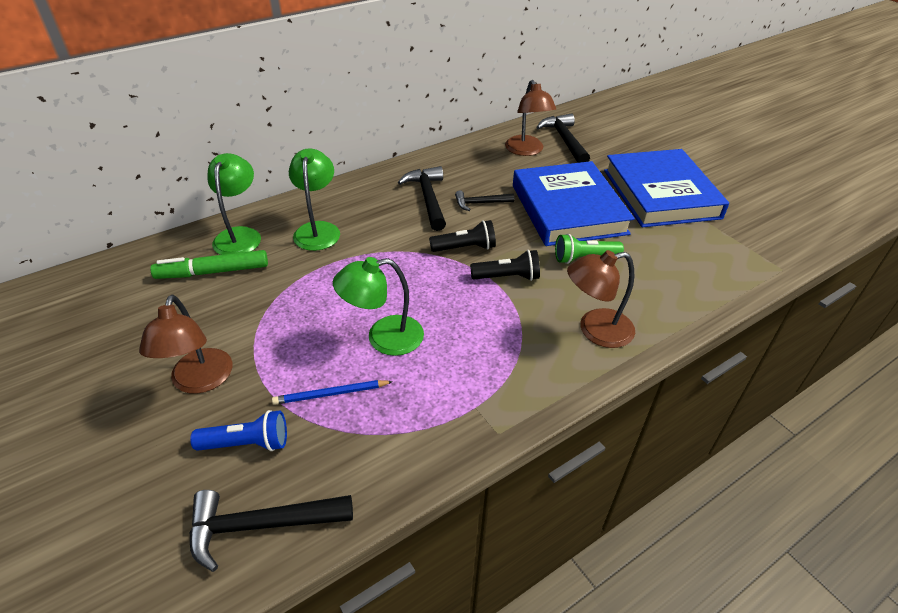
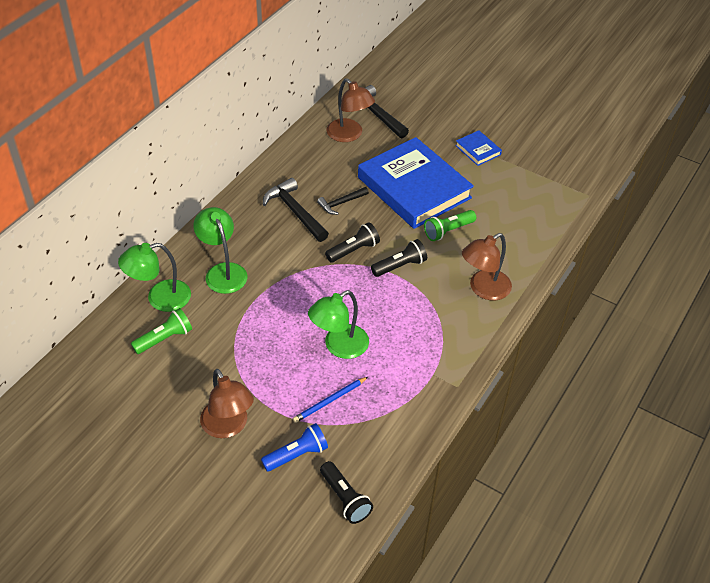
camera: 25 degrees left, 5 degrees up
(213, 272) = (164, 338): green marker -> green flashlight
(240, 235) = (160, 298): green lamp -> green lamp turned 90 degrees counterclockwise
(261, 525) = (345, 498): black hammer -> black flashlight
(660, 194) = (478, 150): blue book -> blue book, size x0.42

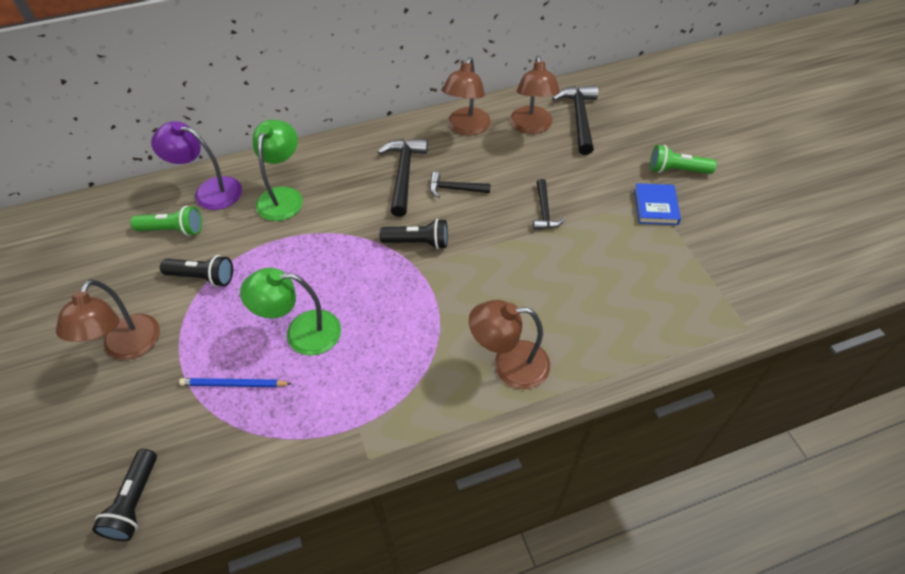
camera: 40 degrees right, 5 degrees up
(160, 298) = (209, 191): green lamp -> purple lamp
(297, 455) = (147, 419): blue flashlight -> none
(305, 157) = (466, 128): none -> brown lamp
(400, 266) = (446, 285): black flashlight -> black flashlight (202, 277)
(414, 188) = (544, 211): blue book -> black hammer
(448, 231) = (535, 276): green flashlight -> green flashlight (677, 170)

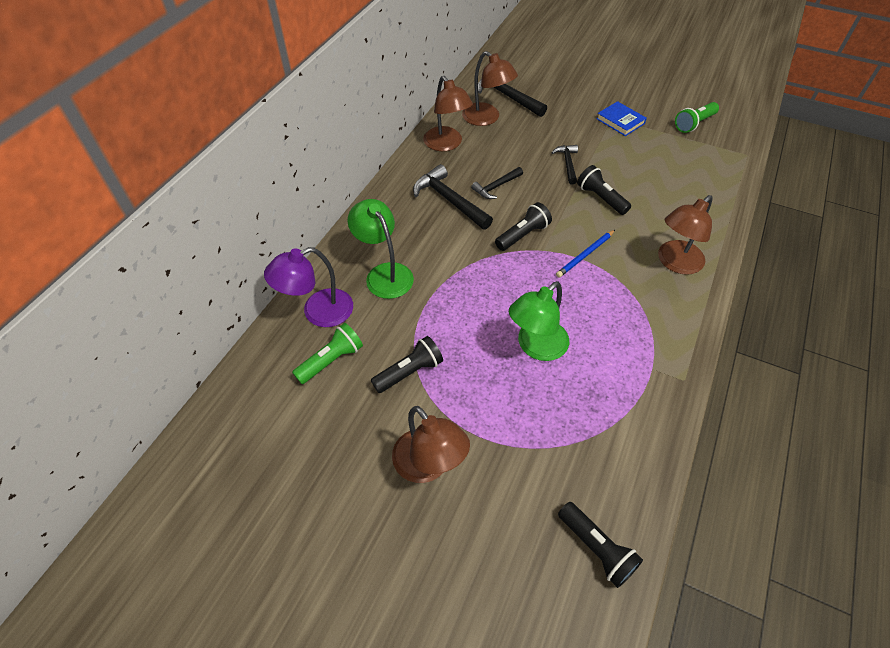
camera: 45 degrees left, 0 degrees up
(234, 384) = (543, 416): blue pencil -> blue pencil (585, 255)
(528, 261) = (600, 198): none -> black flashlight
(544, 211) = (567, 164): black hammer -> black hammer turned 135 degrees counterclockwise
(677, 170) = (602, 94): green flashlight -> green flashlight (694, 124)

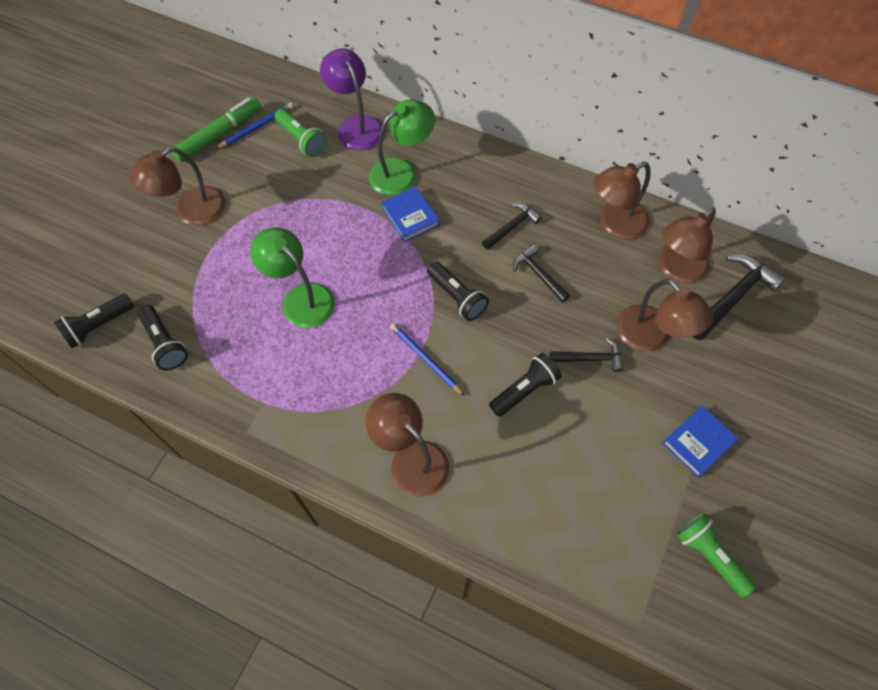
camera: 90 degrees right, 10 degrees up
(305, 408) = (256, 127): none -> blue pencil
(311, 449) = (219, 135): none -> green marker
(409, 372) = (283, 196): black flashlight -> black flashlight (165, 343)
(438, 266) = (410, 216): none -> blue book
(449, 200) = (512, 227): black hammer -> black hammer, size x0.61
(545, 134) = (651, 337): none -> brown lamp

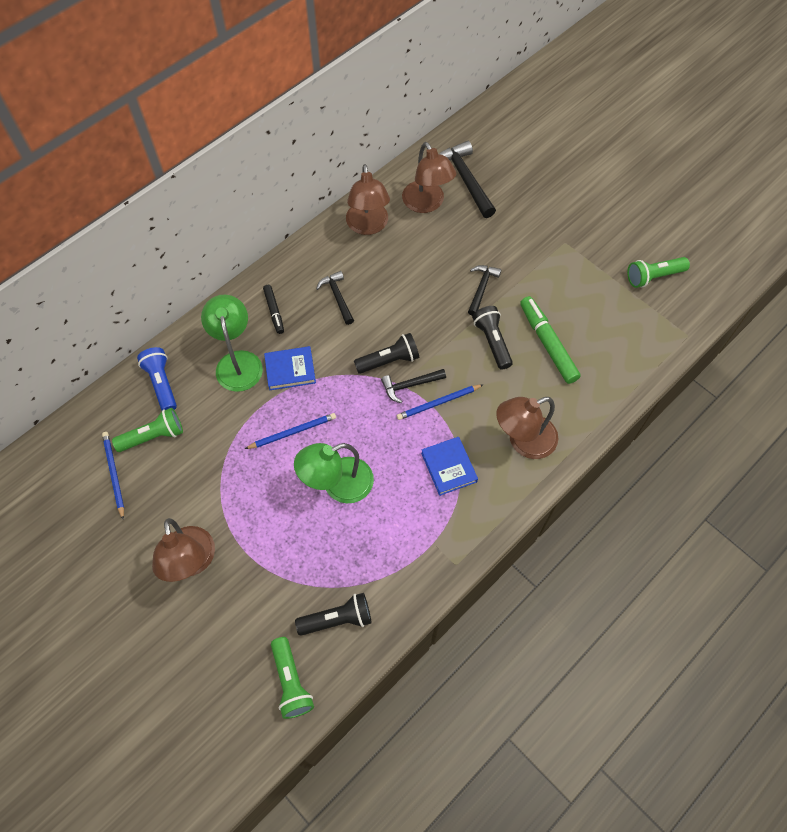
camera: 70 degrees left, 0 degrees up
(98, 326) = (291, 682): black flashlight -> green flashlight
(219, 135) = (104, 513): green marker -> green marker (547, 343)
(344, 241) = (292, 432): none -> blue pencil
(356, 125) = (161, 383): purple lamp -> blue flashlight
(470, 180) = (274, 311): none -> black marker
(538, 274) = (392, 295): black hammer -> black hammer (410, 385)
(651, 337) = (478, 243): brown lamp -> none
(698, 442) = (571, 249): blue book -> blue book (449, 467)

